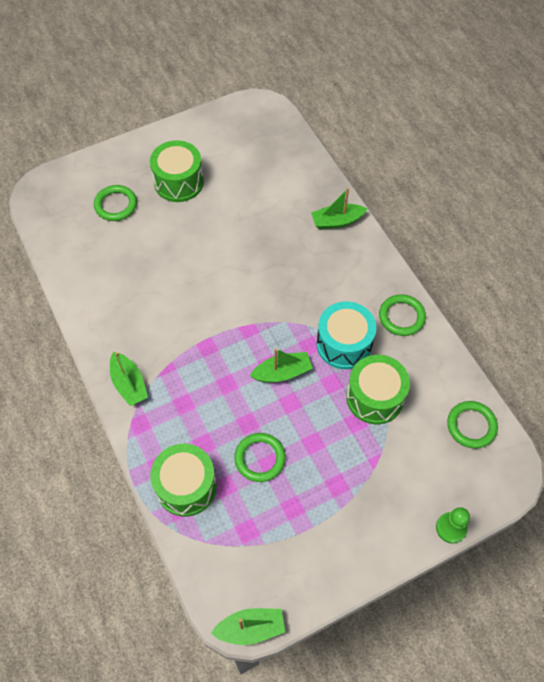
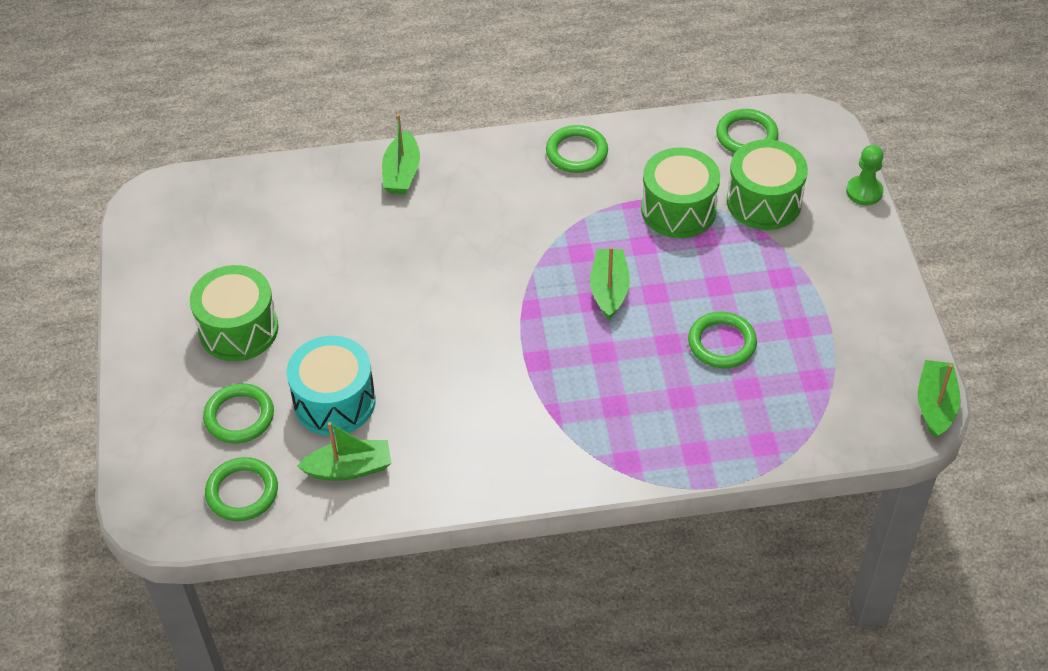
camera: 70 degrees left, 10 degrees down
(64, 225) = (242, 492): none -> green ring
(129, 384) = (560, 461): green boat -> green boat (349, 468)
(186, 486) = (735, 429): green drum -> green drum (764, 202)
(344, 344) = (592, 218): turquoise drum -> turquoise drum (334, 401)

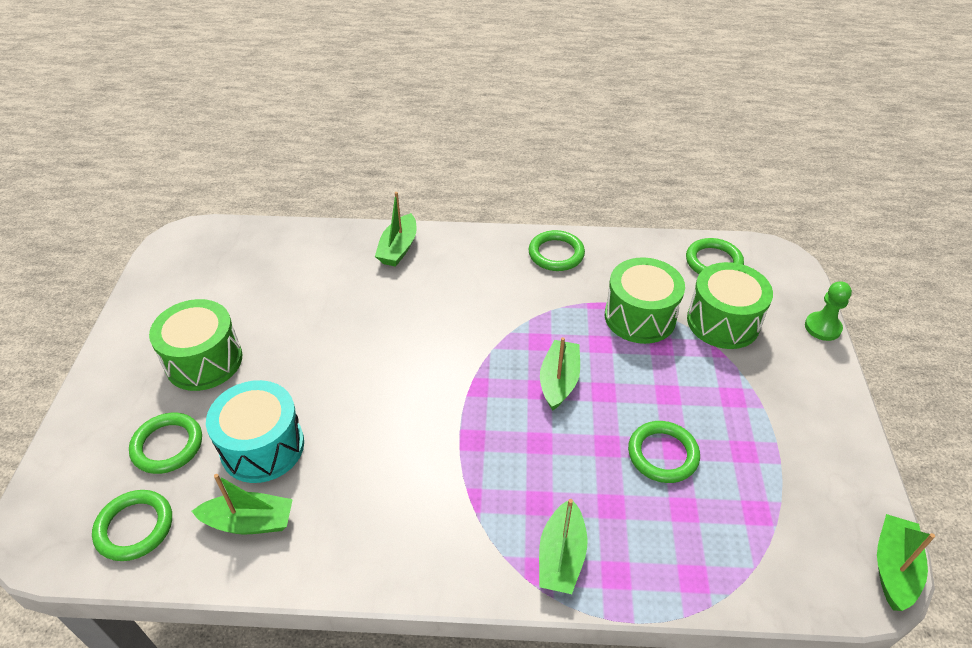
camera: 10 degrees right, 5 degrees down
(644, 447) = (561, 556): none -> green boat

